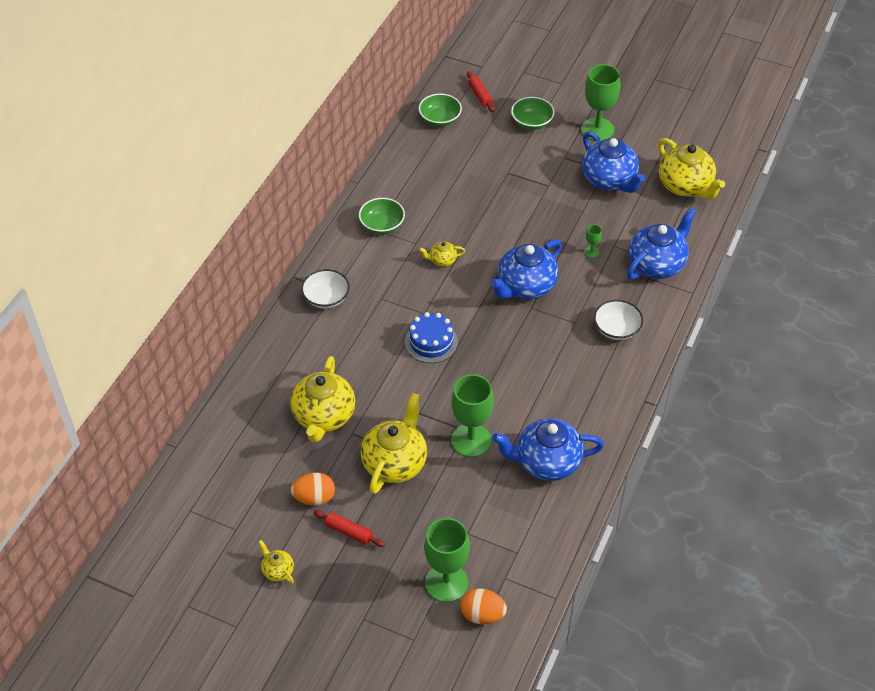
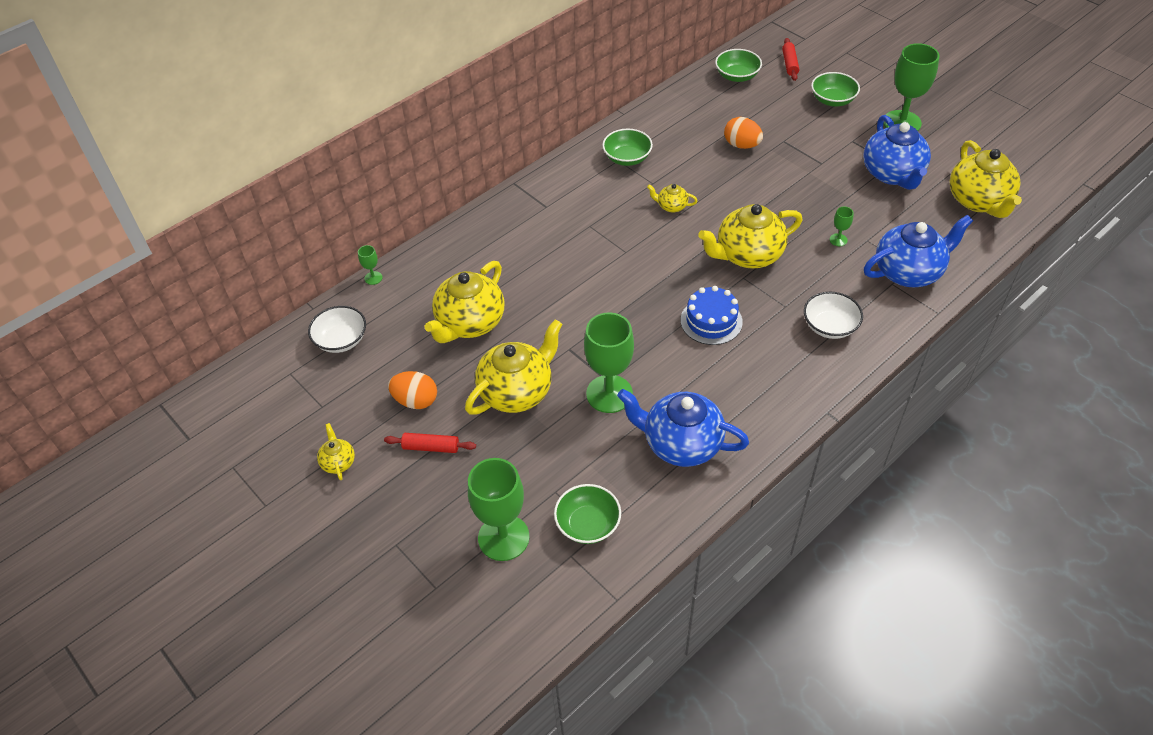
camera: 25 degrees right, 0 degrees up
(215, 402) = (373, 278): none -> green goblet
(326, 298) = (535, 211): white bowl -> white bowl (341, 340)
(349, 532) = (431, 447): red rolling pin -> red rolling pin turned 45 degrees counterclockwise
(431, 342) = (618, 282): blue cake -> blue cake (711, 321)
(482, 615) = (524, 588): orange egg -> orange egg (741, 145)
(506, 549) = (588, 524): none -> green bowl
(525, 287) = (747, 255): blue teapot -> yellow teapot

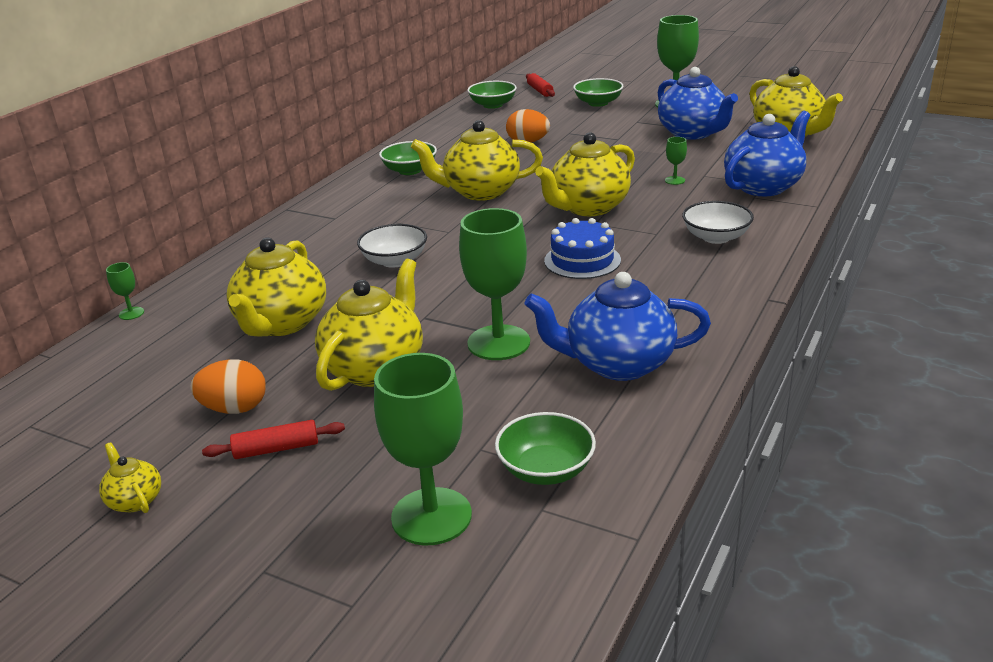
camera: 20 degrees left, 20 degrees down
(341, 340) = (101, 377): white bowl -> white bowl (394, 261)
(671, 206) = (480, 192): yellow teapot -> yellow teapot, size x2.15

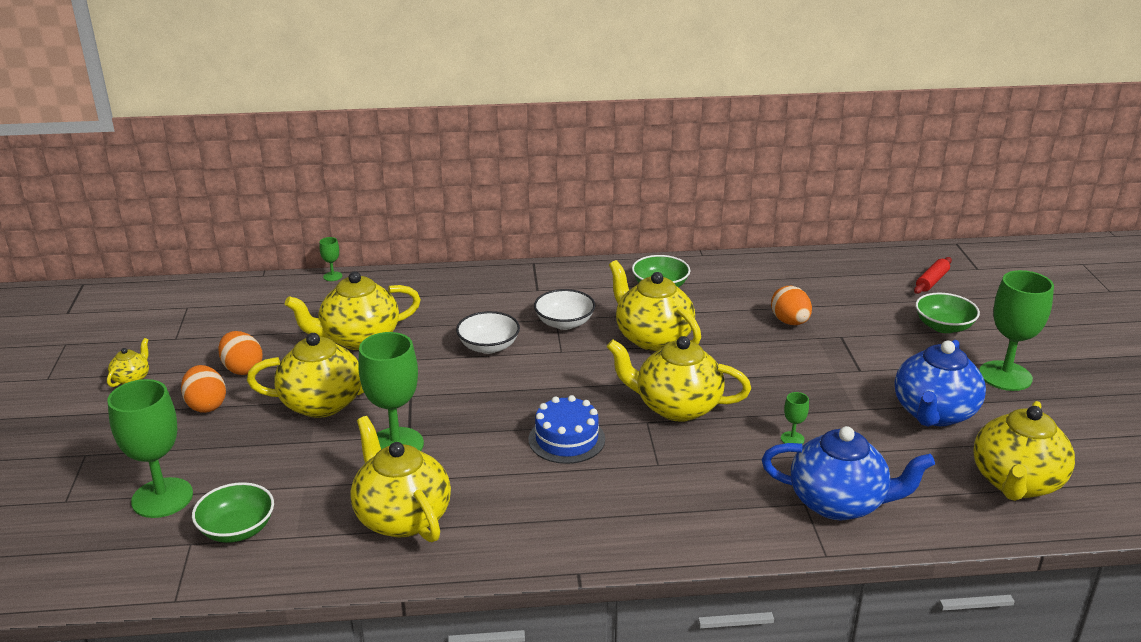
camera: 55 degrees right, 0 degrees up
(276, 449) = (206, 405): red rolling pin -> orange egg
(493, 105) = (858, 270): green bowl -> none
(617, 364) = (401, 517): blue teapot -> yellow teapot
(716, 237) = (682, 504): white bowl -> white bowl (564, 323)

